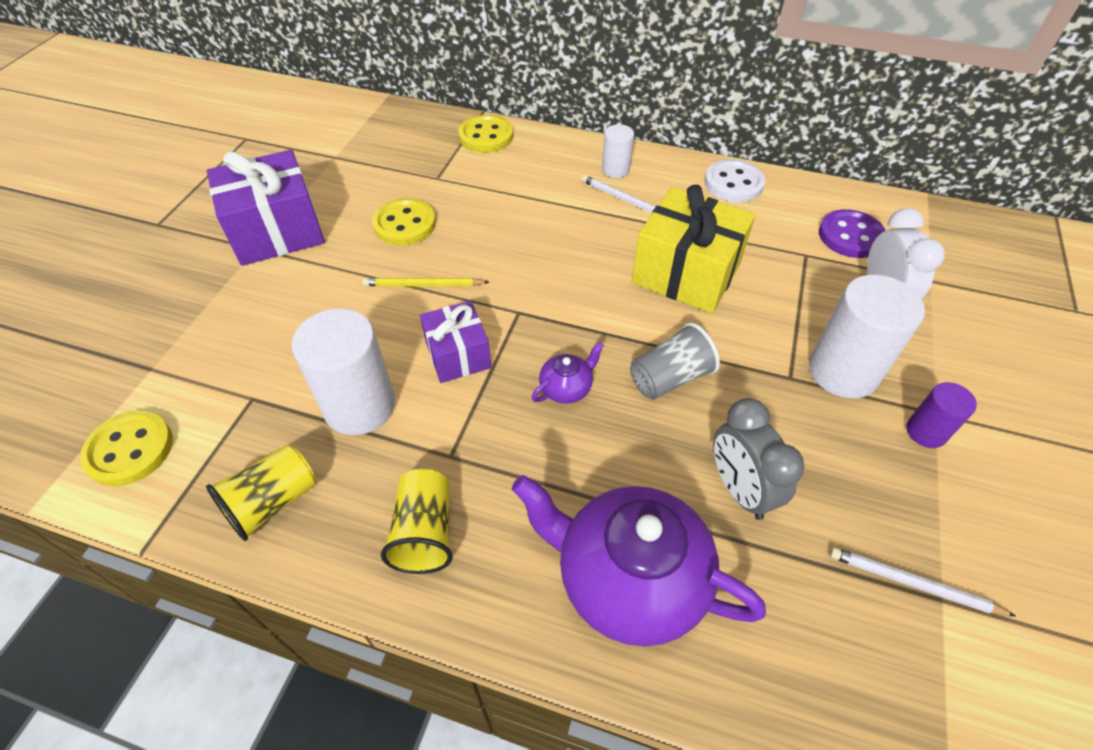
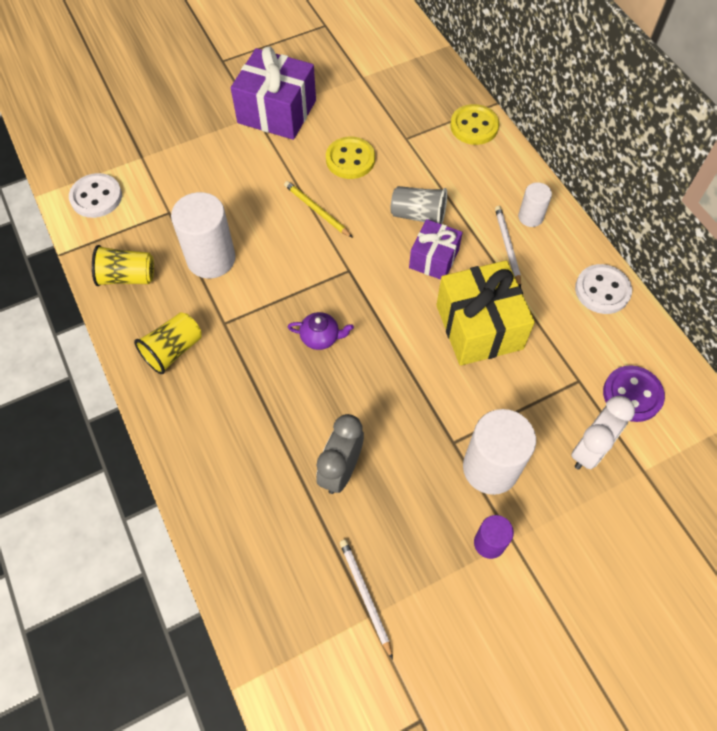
camera: 45 degrees right, 10 degrees up
(130, 450) = (96, 197): yellow button -> white button
(458, 355) = (288, 270): purple gift -> purple gift (434, 259)
(628, 579) = (234, 457): purple teapot -> none
(669, 378) = (382, 381): grey cup -> grey cup (418, 215)

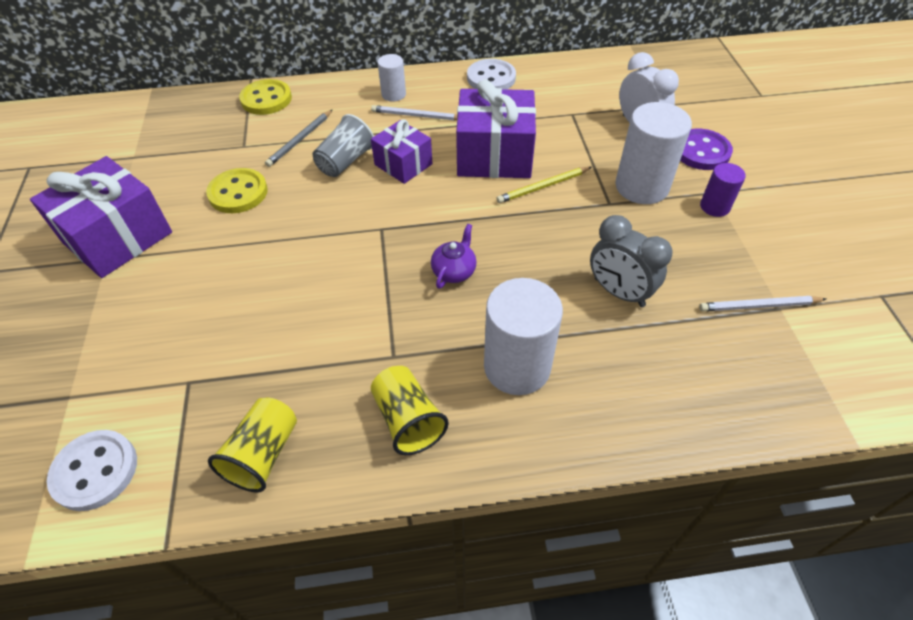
camera: 70 degrees left, 10 degrees down
(211, 259) = (292, 350): white cylinder -> white cylinder (517, 367)
(316, 210) = (287, 236): yellow pencil -> yellow pencil (543, 187)
(431, 173) = (300, 140): none -> grey pencil
(479, 327) = (494, 155): yellow gift -> purple gift
(632, 395) = (595, 91): purple button -> purple button (701, 151)

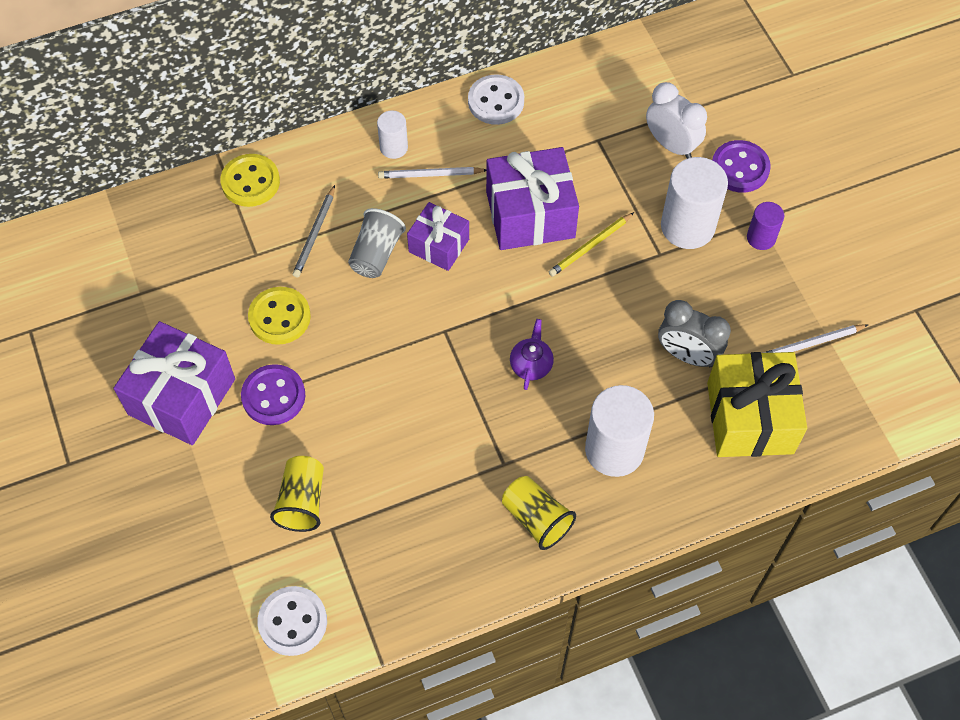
camera: 15 degrees left, 10 degrees up
(198, 252) = (273, 396): none -> purple button
(263, 454) = (427, 575): yellow cup -> yellow cup (302, 501)
(678, 365) = (750, 418): none -> yellow gift

